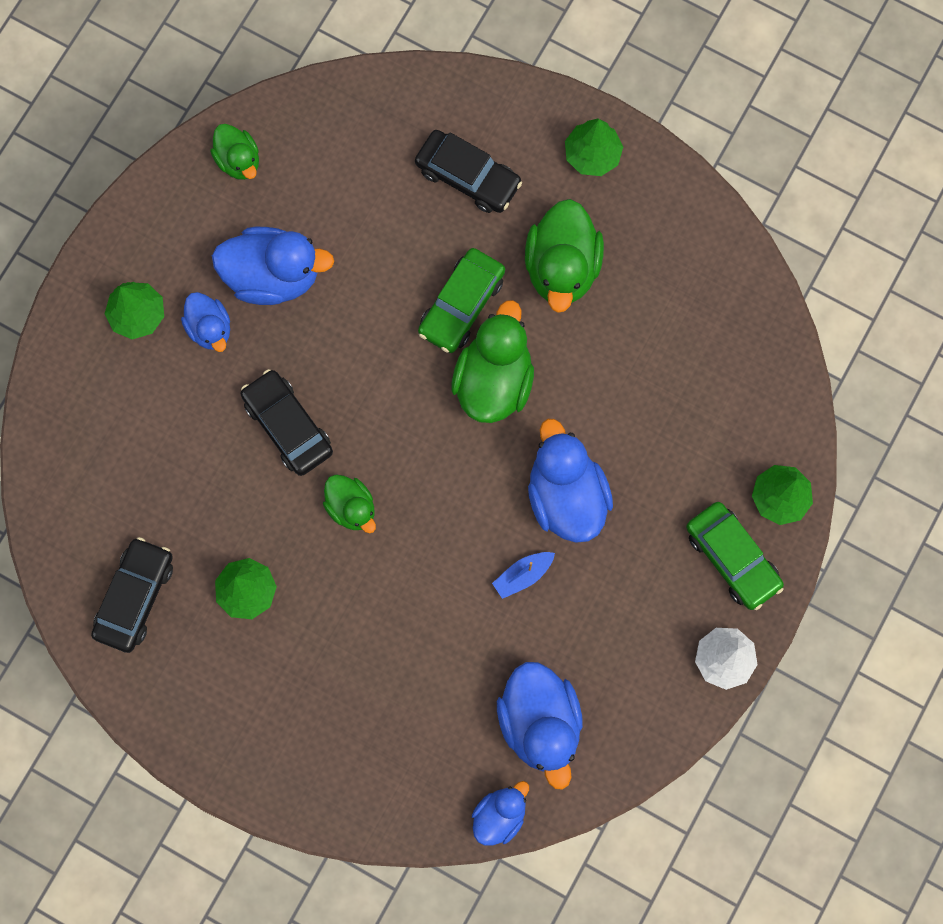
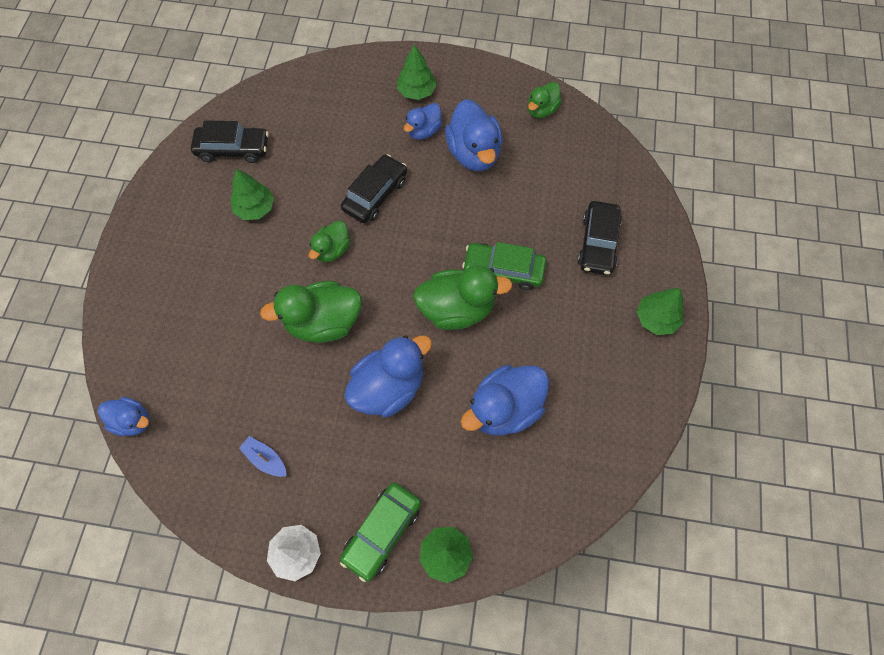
camera: 70 degrees right, 10 degrees down
(523, 575) = (319, 377): blue boat -> blue boat (265, 459)
(540, 723) = (209, 426): blue duck -> blue duck (504, 408)
(562, 268) = (560, 326): green duck -> green duck (323, 322)

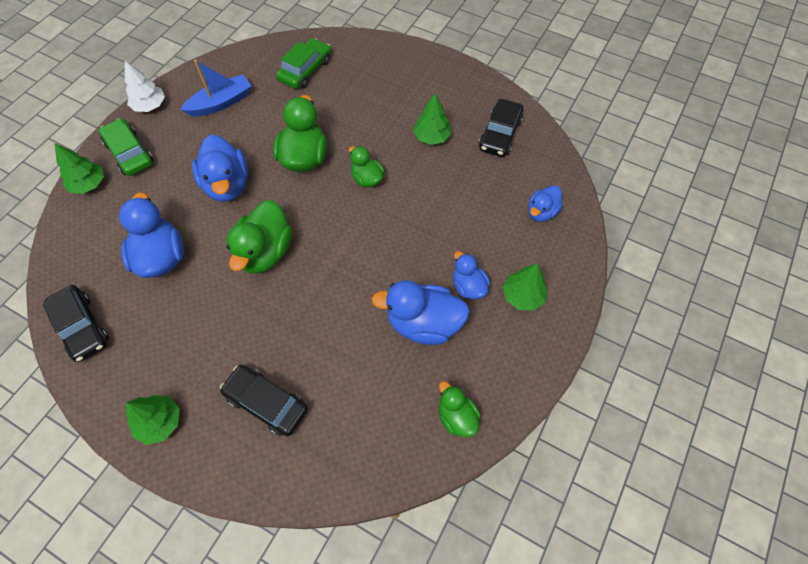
camera: 110 degrees right, 5 degrees down
(133, 421) = (290, 43): blue duck -> blue duck (541, 212)
(265, 459) = (221, 103): blue boat -> blue boat, size x1.74
(375, 194) = (409, 224): black car -> black car (81, 327)
(503, 270) = (282, 303): green car -> green car (305, 70)

